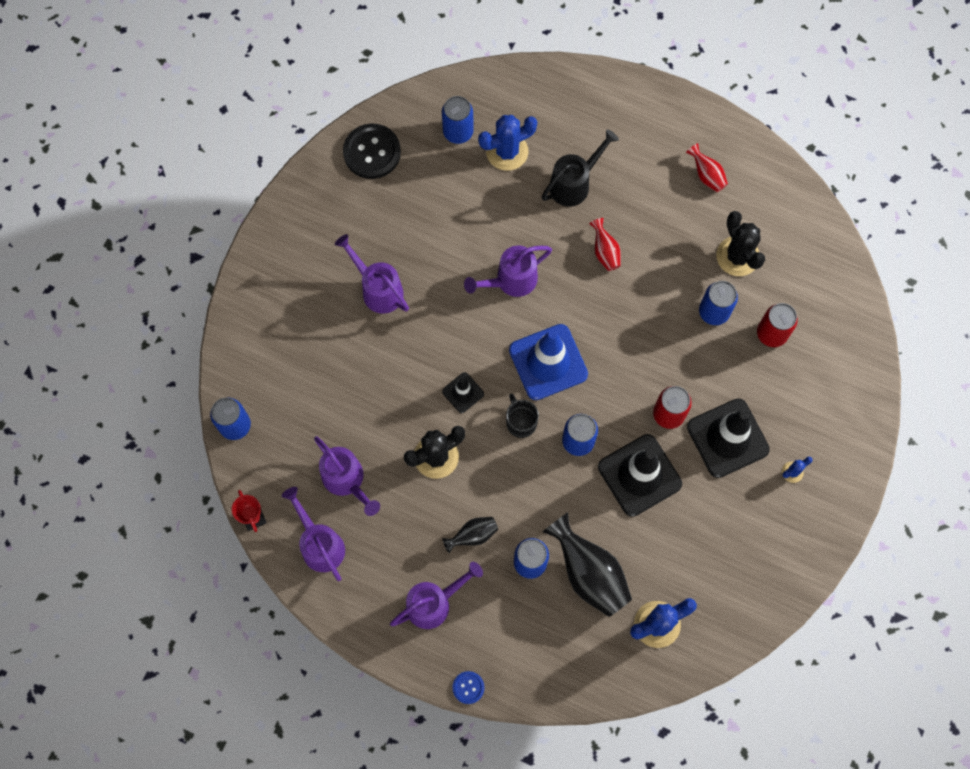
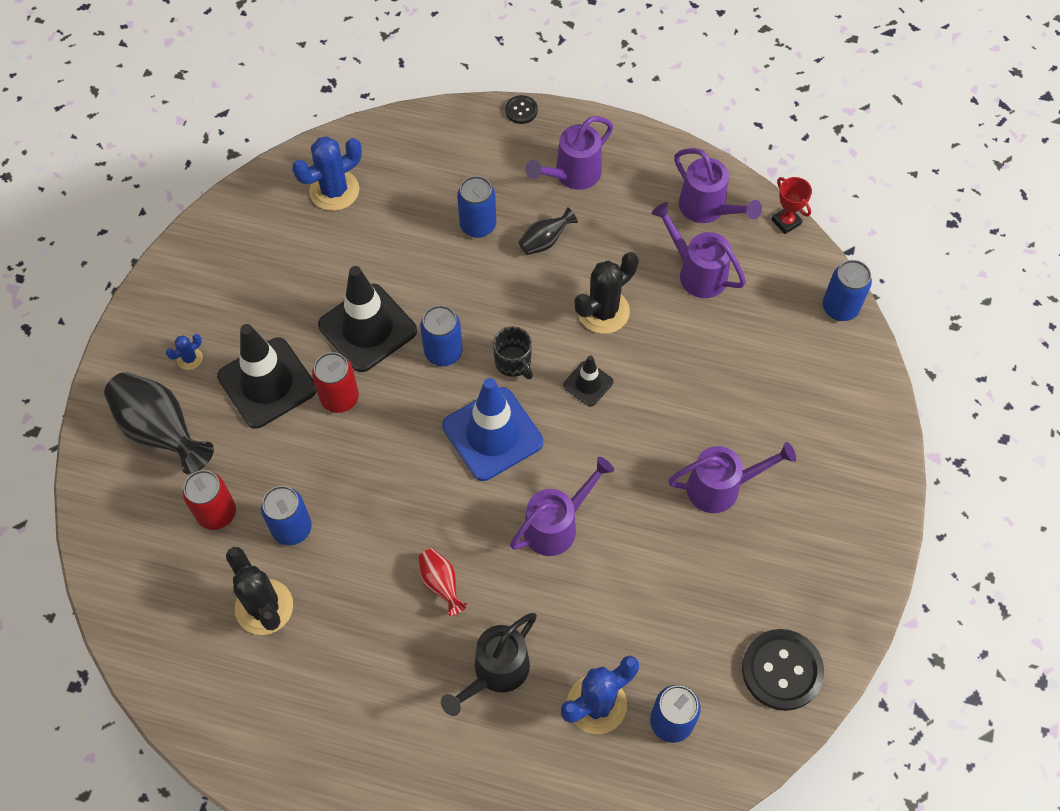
camera: 170 degrees right, 10 degrees down
(378, 289) = (721, 487): purple watering can -> purple watering can turned 45 degrees counterclockwise
(468, 687) = (521, 110): blue button -> black button
(589, 573) = (413, 225): black vase -> black vase (161, 431)
(706, 175) = (312, 717): red vase -> none

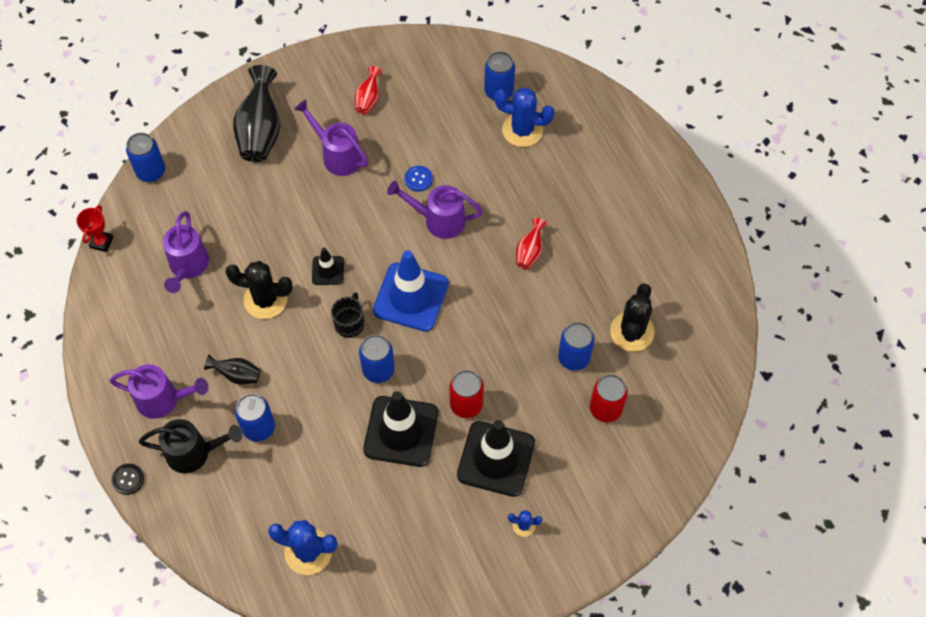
camera: 130 degrees left, 0 degrees up
(161, 431) = (587, 494): black vase -> black vase (260, 131)
(495, 672) = (552, 188): black watering can -> black watering can (194, 453)
(624, 544) = (418, 179): none -> blue button
(707, 209) = (127, 295): purple watering can -> none
(773, 571) = (368, 99): none -> red vase
(782, 670) = (423, 62): black button -> none

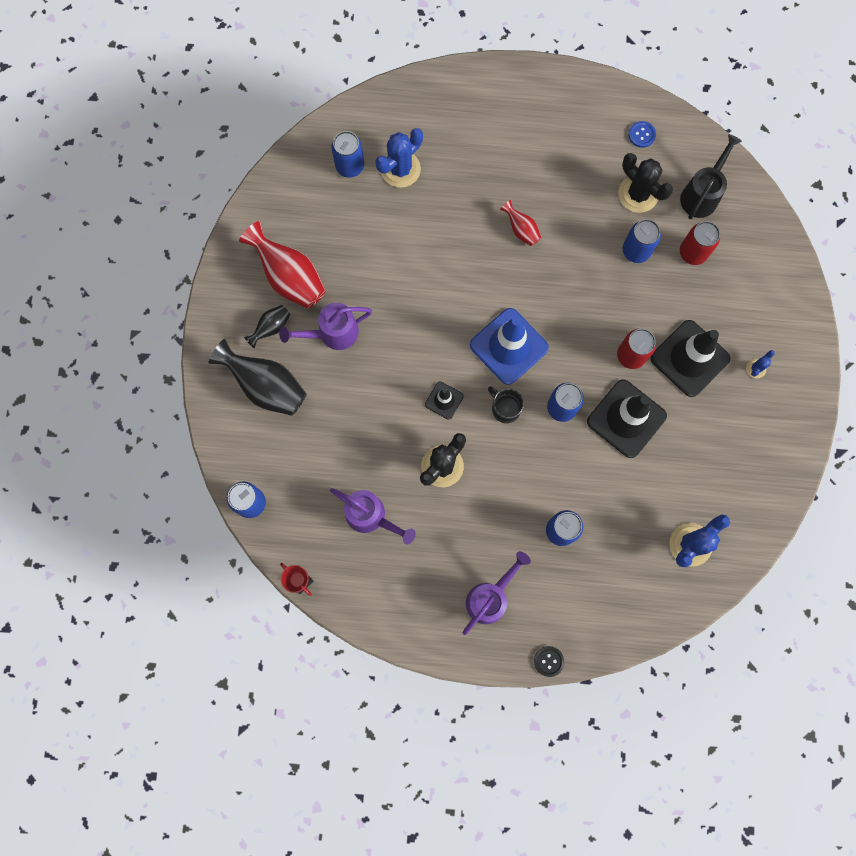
camera: 60 degrees left, 15 degrees up
(194, 453) = (554, 594): black watering can -> black watering can (702, 194)
(237, 375) = (501, 525): black vase -> black vase (271, 328)
(368, 99) = (289, 277): red vase -> red vase, size x1.93
(418, 179) = (398, 279): blue button -> blue button (641, 135)
(438, 220) = (448, 285): purple watering can -> none

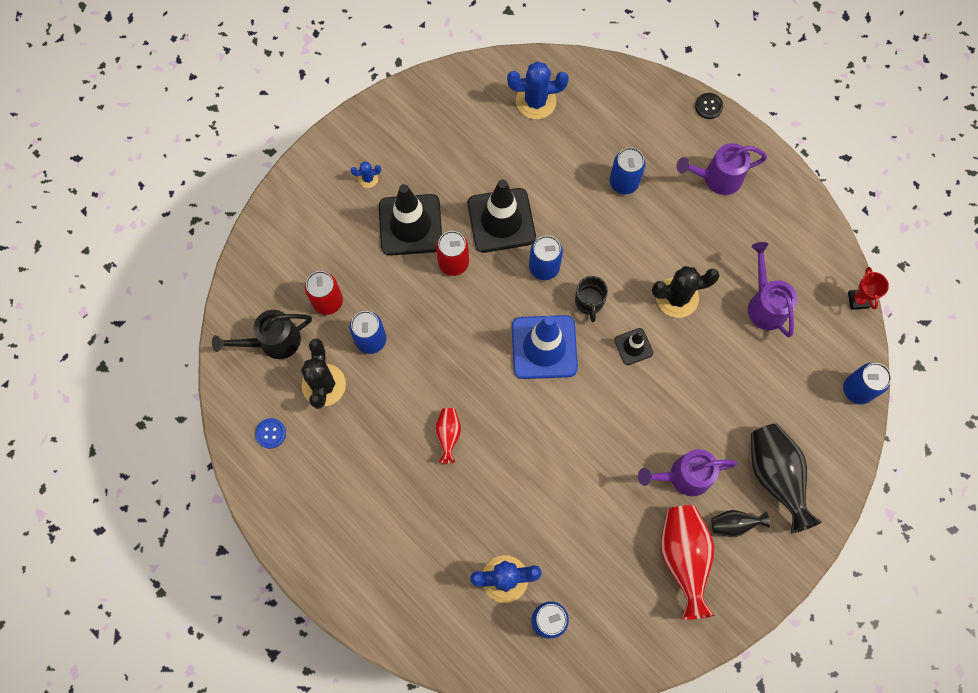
camera: 140 degrees left, 5 degrees down
(332, 333) = (683, 476): purple watering can -> purple watering can turned 150 degrees clockwise

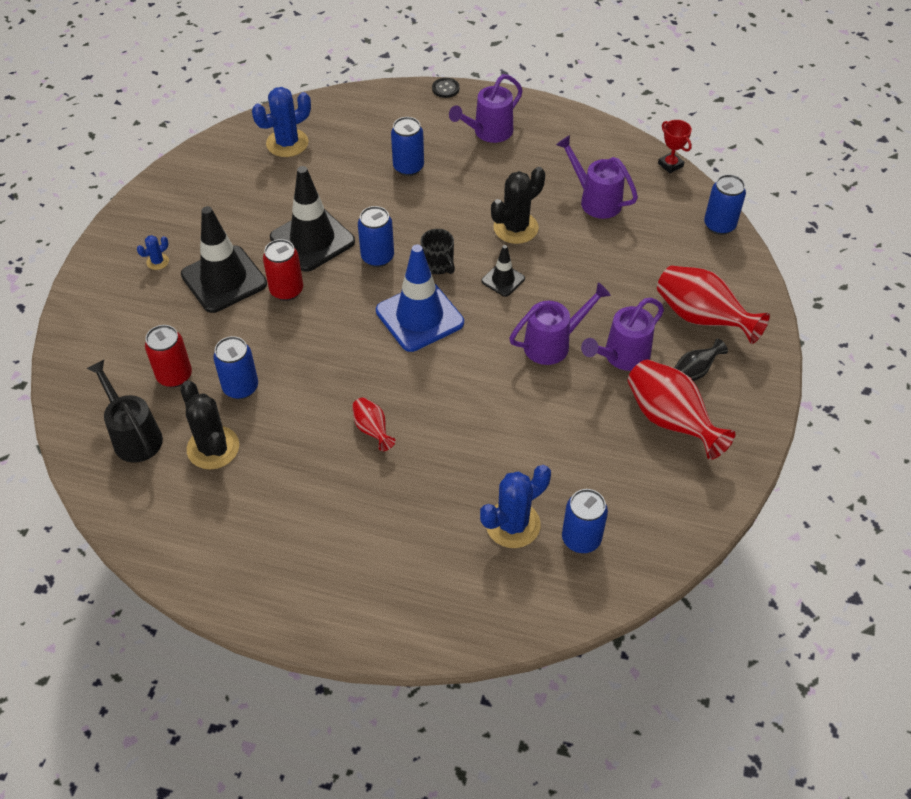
camera: 30 degrees left, 20 degrees down
(271, 433) = (179, 518): blue button -> none
(273, 342) = (134, 436): black watering can -> black watering can turned 105 degrees clockwise
(636, 433) = (553, 344): none -> purple watering can
(775, 476) = (701, 318): black vase -> red vase

